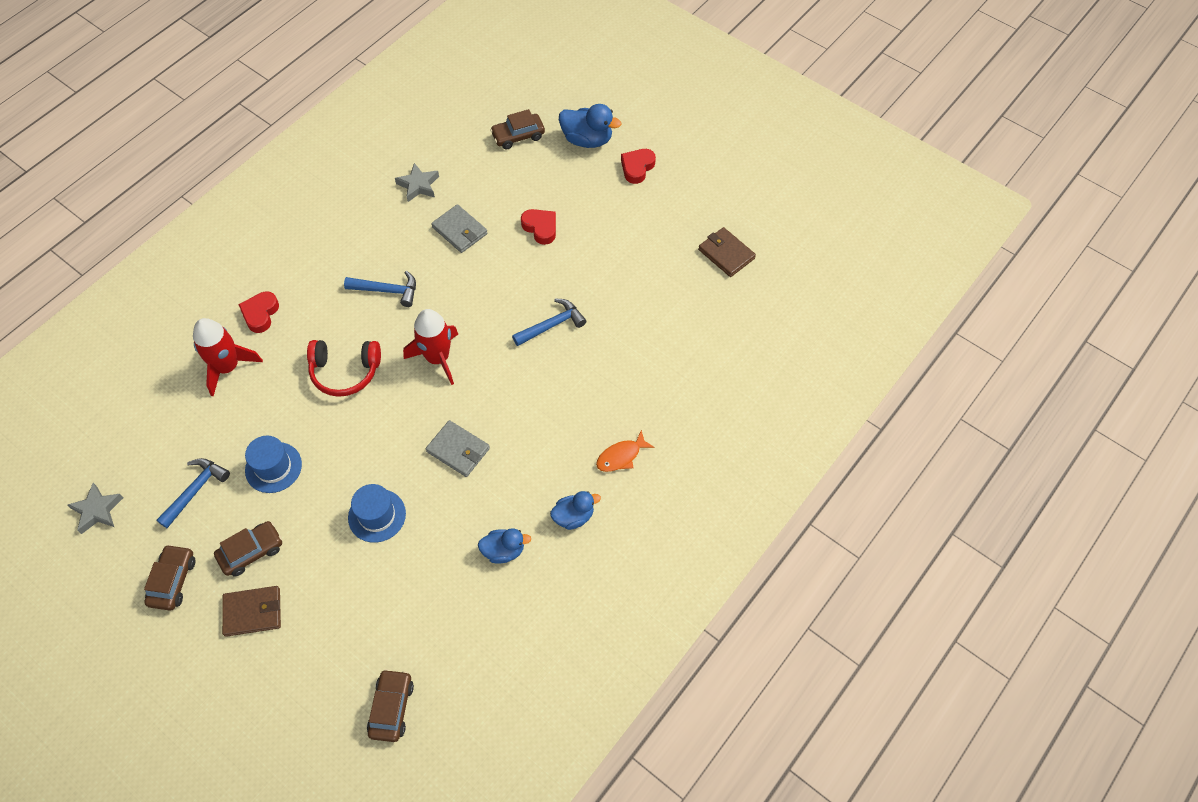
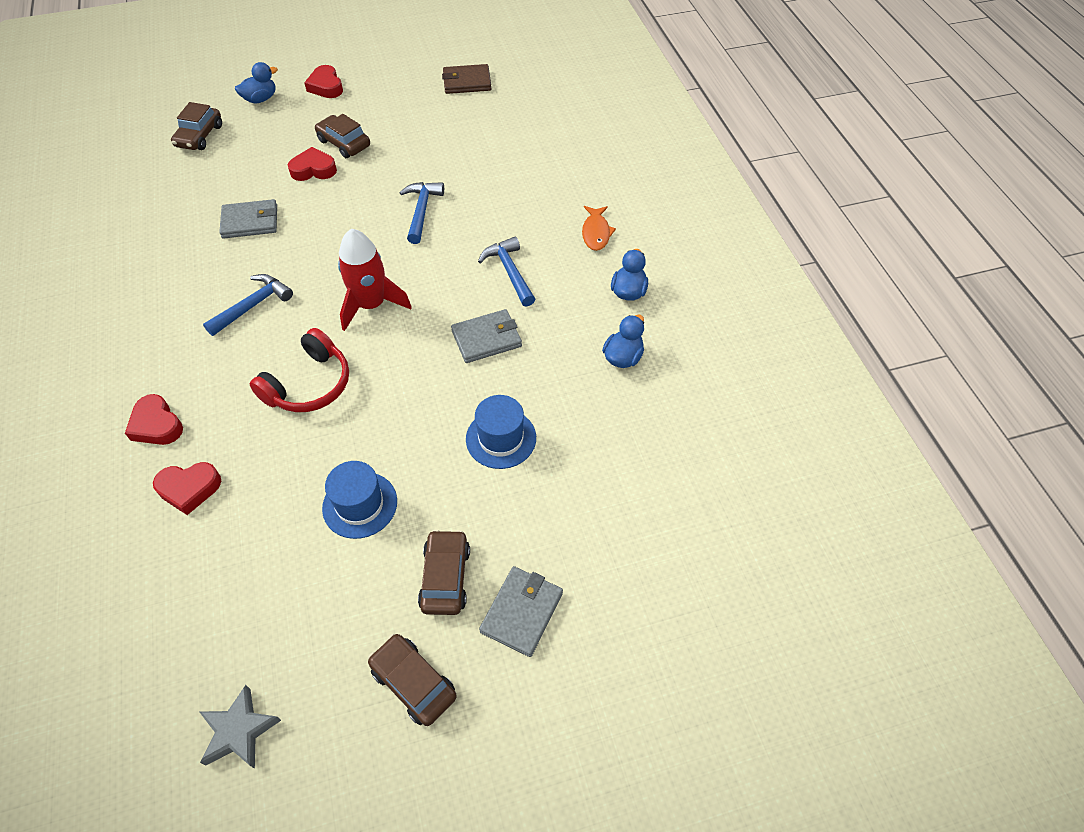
camera: 55 degrees left, 5 degrees down
(195, 490) = (316, 599): blue hammer -> blue hammer (510, 272)
(227, 367) = (189, 489): red rocket -> red heart
(253, 612) = (522, 612): brown wallet -> grey wallet
(391, 708) = (727, 531): brown car -> brown car (344, 143)
(418, 185) = (163, 225): grey star -> none
(587, 140) = (260, 99): blue duck -> blue duck, size x0.67

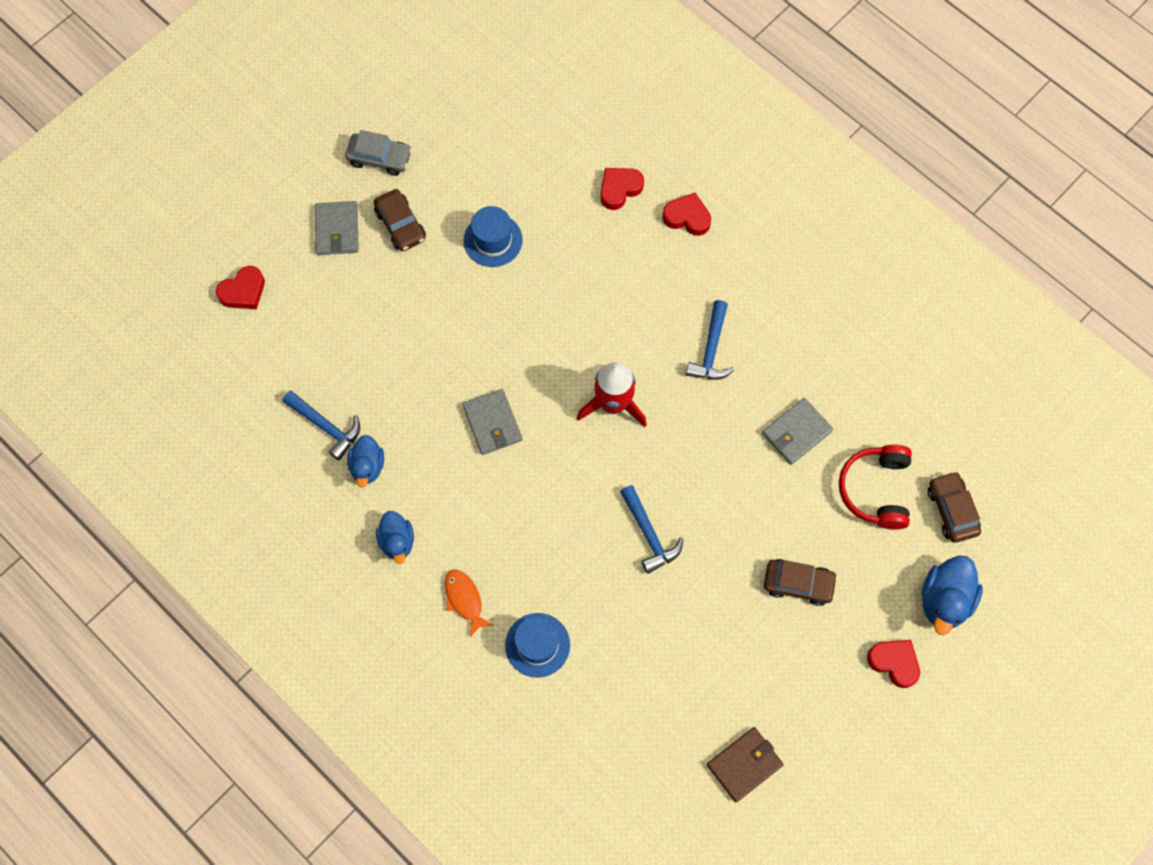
camera: 150 degrees right, 15 degrees up
(239, 731) = (463, 86): grey star -> none
(260, 99) = (944, 600): blue duck -> blue duck, size x1.50
(309, 384) = (603, 306): red headphones -> red headphones (875, 490)
(313, 169) = (796, 530): red heart -> red heart (243, 291)
(413, 683) = (380, 158): brown car -> grey car
(487, 338) = (492, 423): grey wallet -> grey wallet turned 60 degrees counterclockwise
(501, 438) = (425, 341): blue hat -> blue hat (537, 645)
(510, 272) = (517, 506): blue hammer -> blue hammer (326, 426)

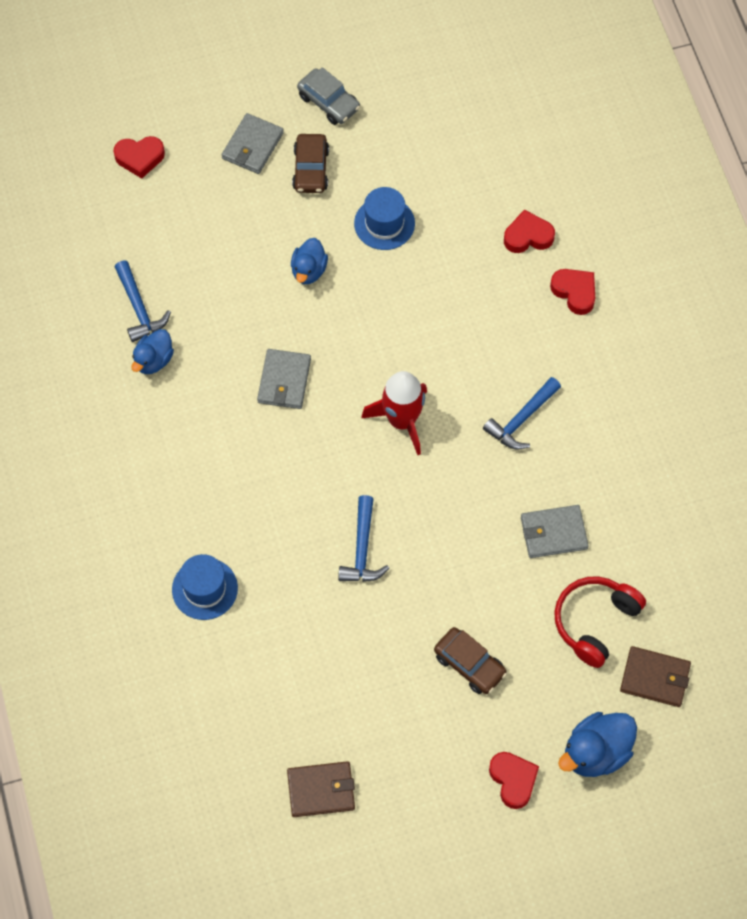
camera: 30 degrees right, 5 degrees down
(397, 541) = (139, 437): blue duck -> blue duck (309, 270)
(464, 599) = (166, 516): orange fish -> none
(951, 510) = (655, 678): brown car -> brown wallet

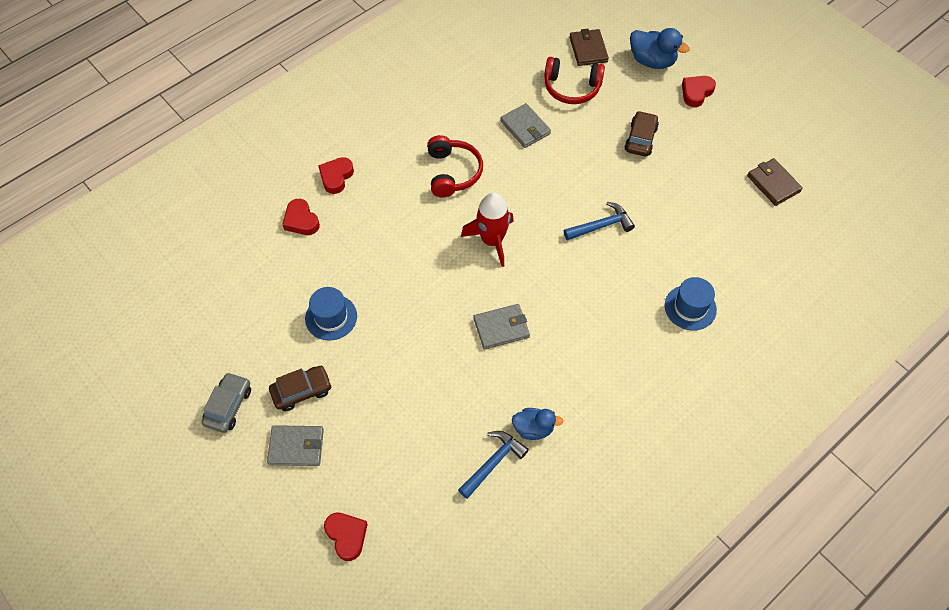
camera: 115 degrees left, 5 degrees down
(309, 270) = (398, 352): blue duck -> none
(521, 419) = (452, 172): blue hammer -> red headphones

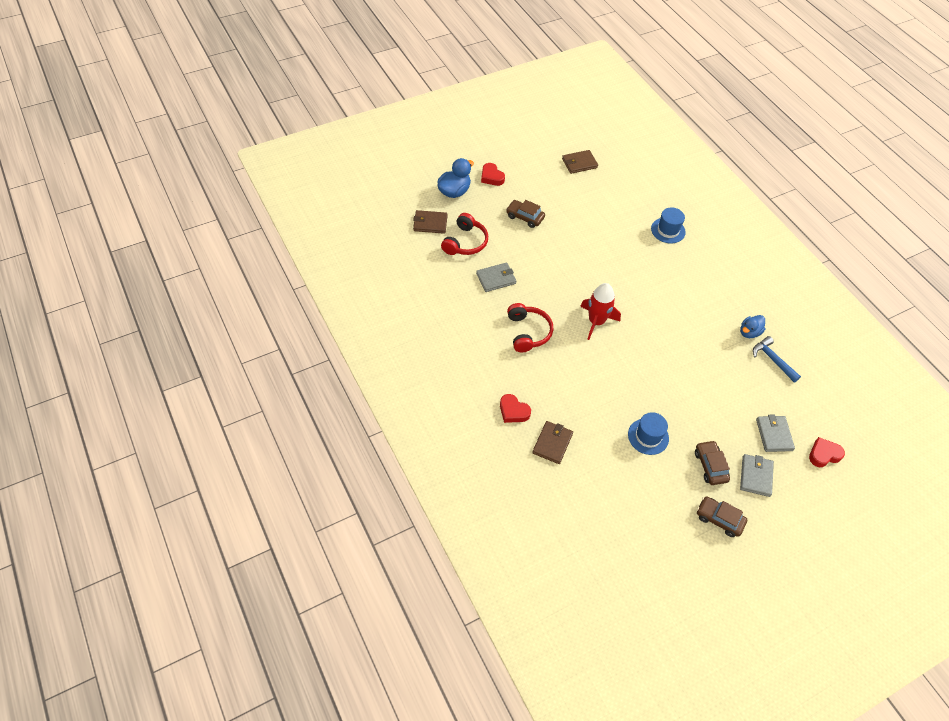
camera: 80 degrees left, 5 degrees down
(228, 406) = (719, 519): grey car -> brown car
(301, 220) = (552, 443): red heart -> brown wallet
(452, 172) = (528, 332): red headphones -> red headphones turned 75 degrees clockwise
(501, 328) = (671, 332): grey wallet -> grey wallet (774, 435)
(533, 428) = (749, 332): blue duck -> blue duck turned 150 degrees counterclockwise
(601, 226) = (595, 257): blue hammer -> none

